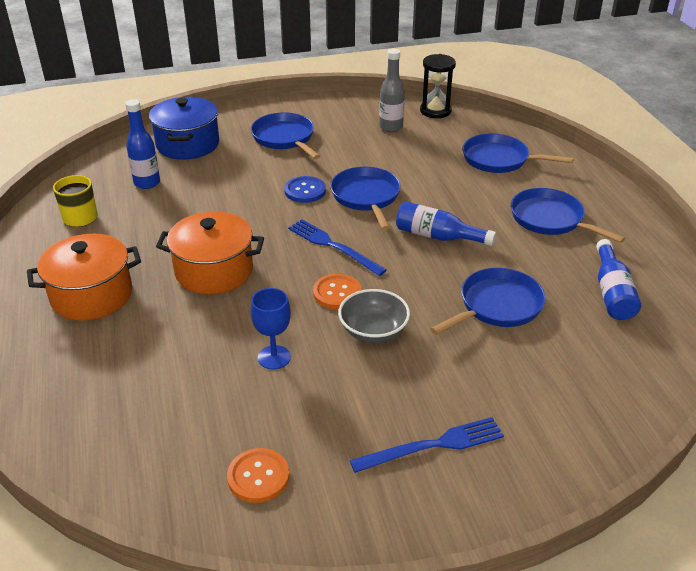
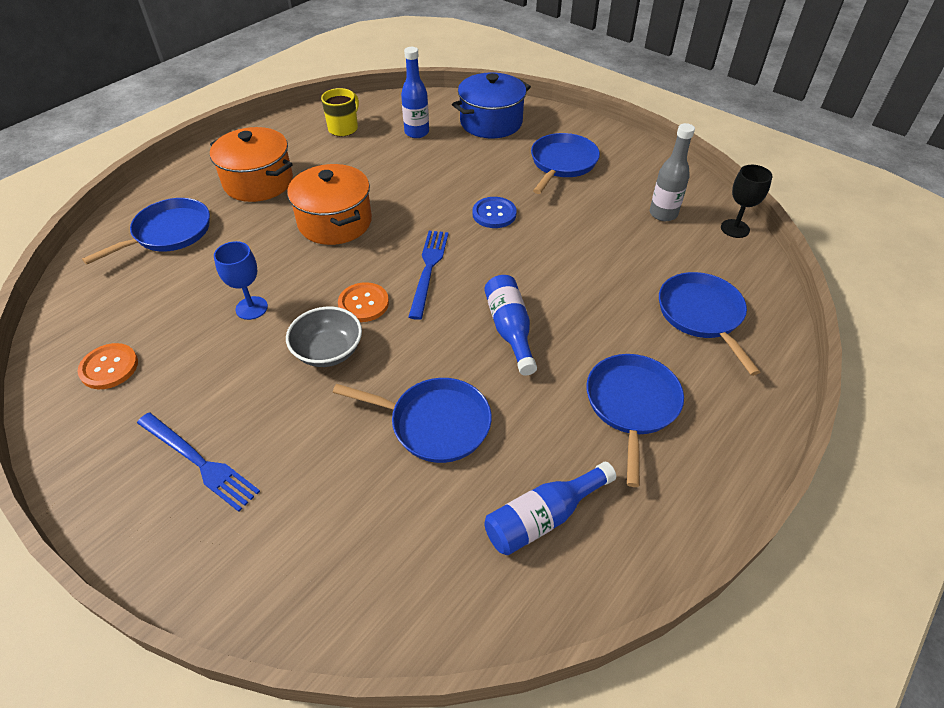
camera: 55 degrees right, 10 degrees up
(366, 197) = (525, 254): blue pan -> blue pan (169, 233)
(435, 111) = (735, 228): black hourglass -> black goblet

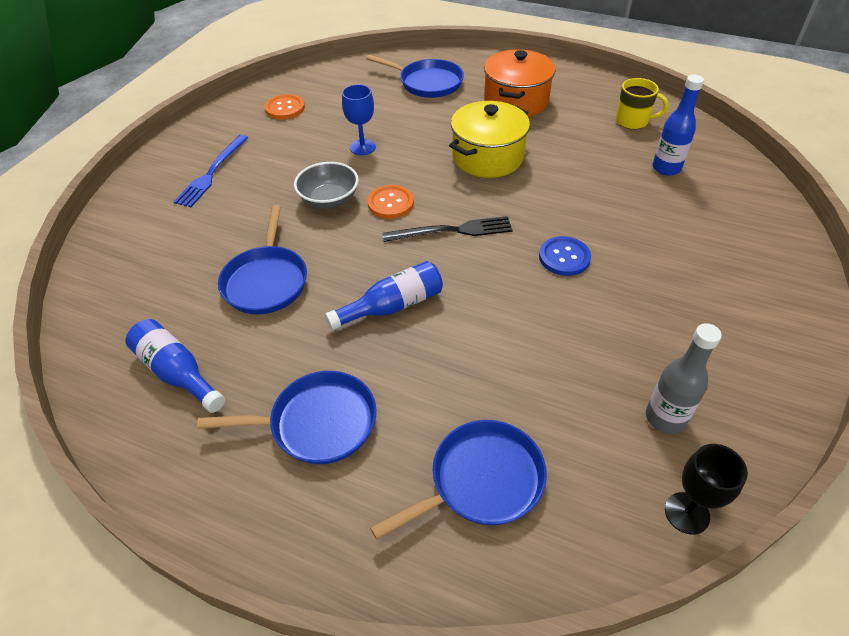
camera: 75 degrees right, 0 degrees up
(335, 222) = (487, 157): orange pot -> yellow pot
(428, 269) = (452, 231): blue fork -> black fork
(491, 122) = (736, 218): blue pot -> none
(562, 163) = (701, 296): blue pan -> none

